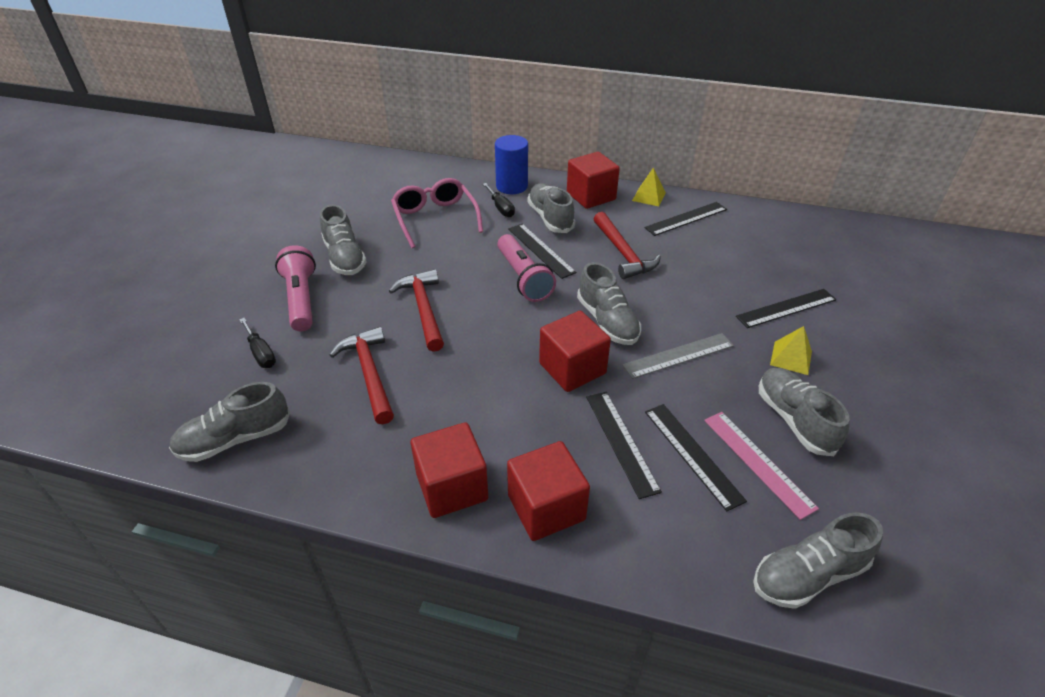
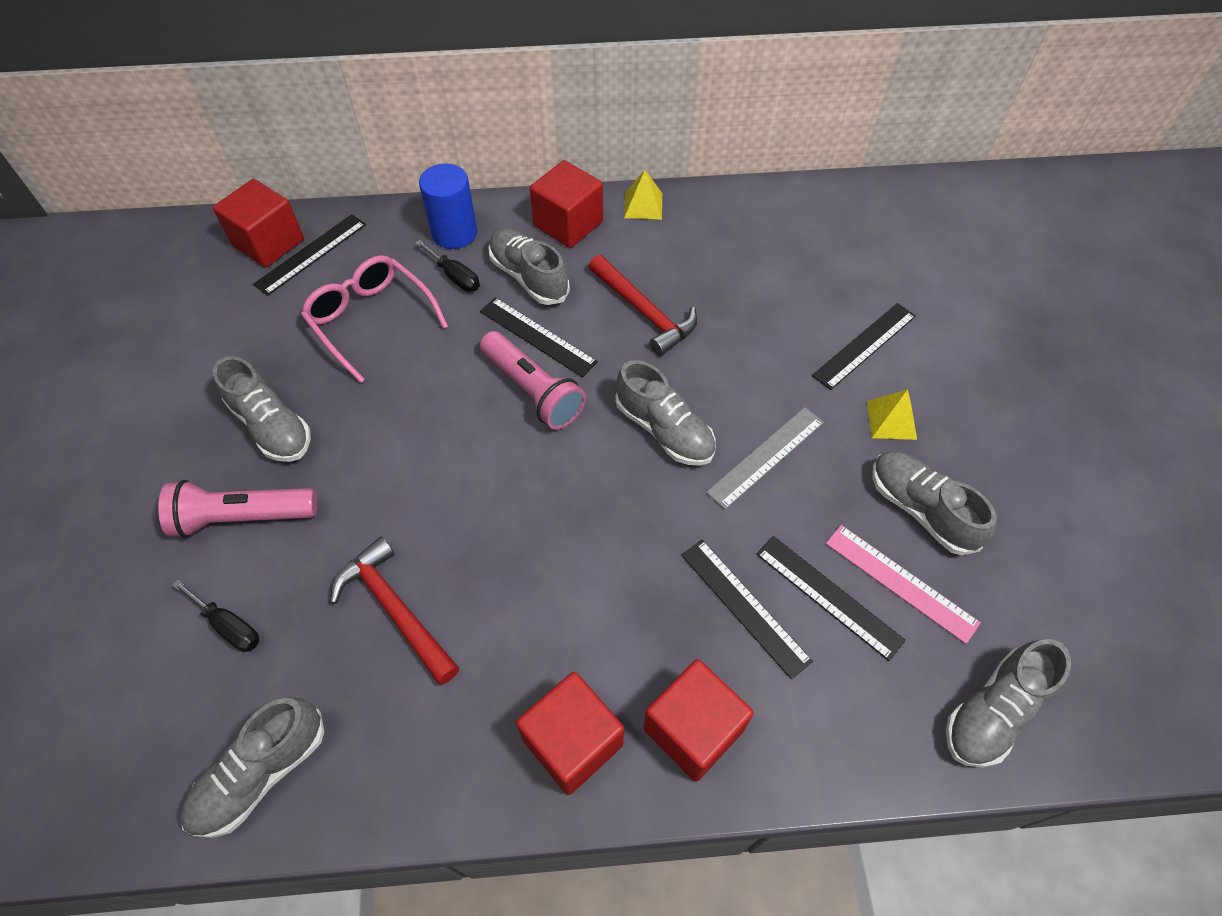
camera: 20 degrees left, 15 degrees up
(301, 299) = (242, 517): pink flashlight -> pink flashlight turned 60 degrees counterclockwise
(423, 309) = (422, 482): red hammer -> none
(572, 368) = (649, 517): red cube -> red cube (269, 243)
(686, 218) = (703, 232): black ruler -> black ruler (311, 254)

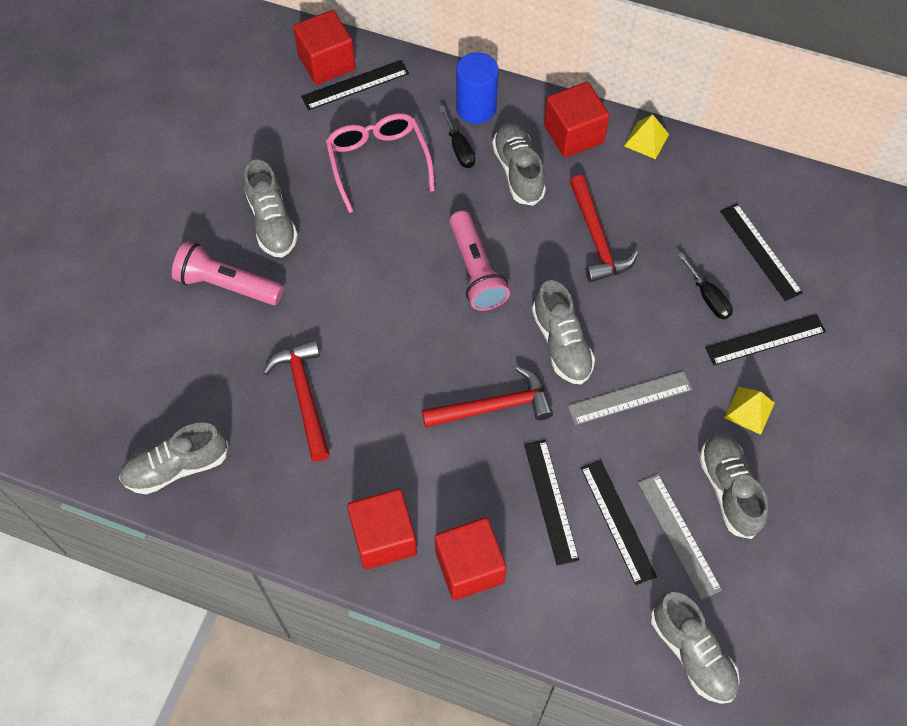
camera: 25 degrees right, 5 degrees up
(228, 626) = (190, 359): black screwdriver -> black screwdriver (708, 297)
(537, 336) = (500, 226): black ruler -> black ruler (760, 251)
(626, 527) = (494, 407): none -> red hammer
(900, 582) = (679, 535): pink ruler -> grey ruler
(993, 711) = (692, 653): grey shoe -> grey shoe turned 105 degrees counterclockwise

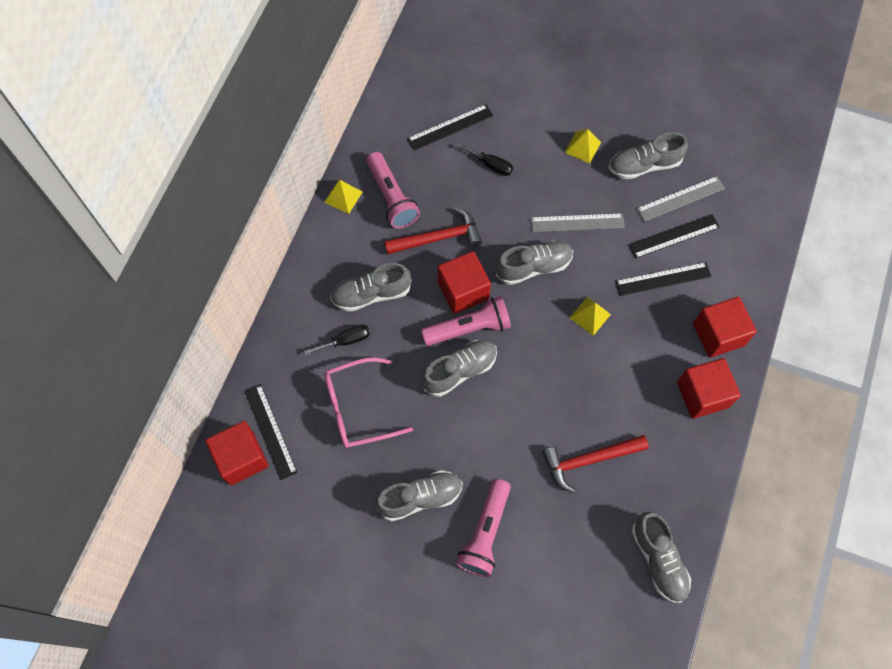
camera: 90 degrees left, 5 degrees up
(476, 108) = (303, 327): blue cylinder -> none
(494, 407) = (590, 316): red hammer -> yellow pyramid
(573, 134) = (335, 250): red cube -> red cube (463, 291)
(630, 398) = (577, 222): grey ruler -> grey ruler turned 75 degrees counterclockwise
(649, 189) = (391, 197): none -> pink flashlight
(692, 653) = (761, 197): grey shoe -> grey shoe (460, 371)
(708, 297) = (490, 165): black screwdriver -> black screwdriver turned 60 degrees clockwise
(765, 340) = (525, 131): black ruler -> none

